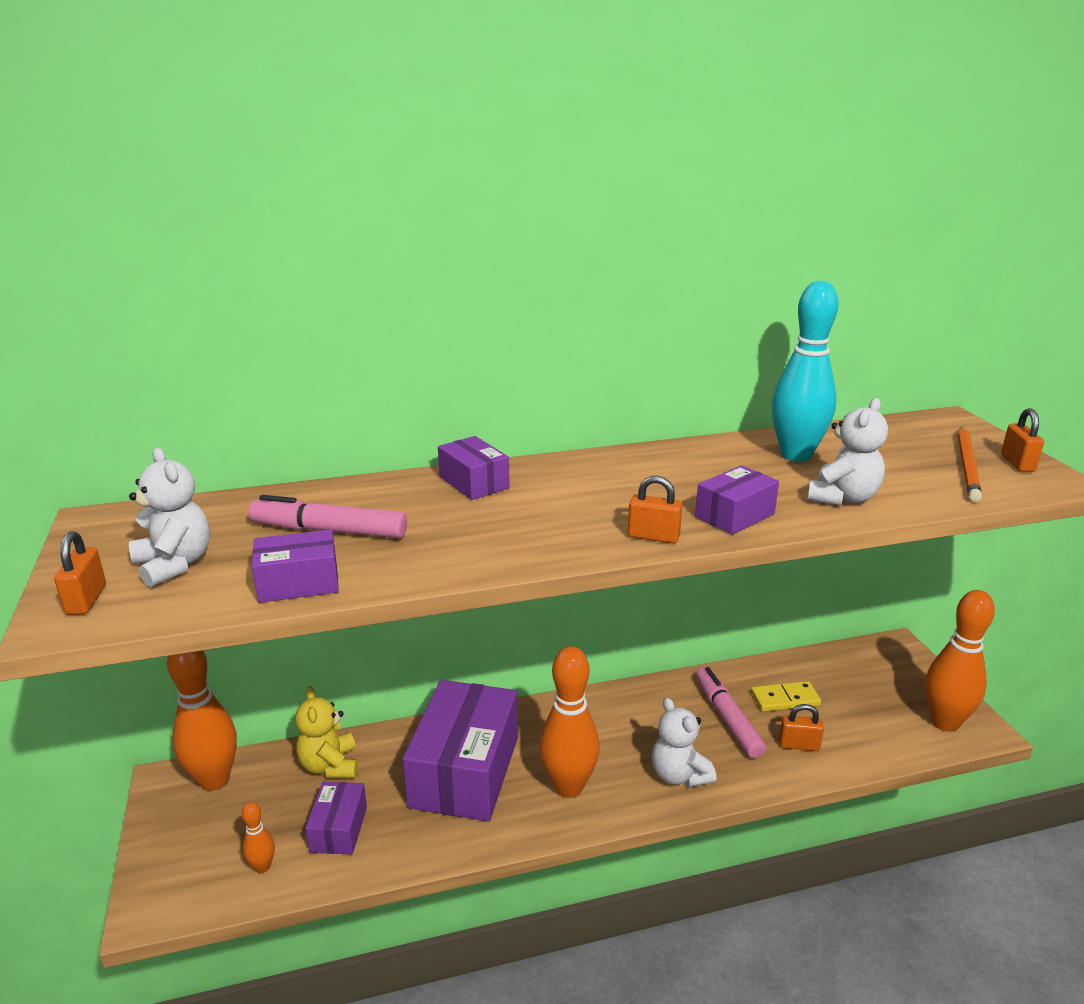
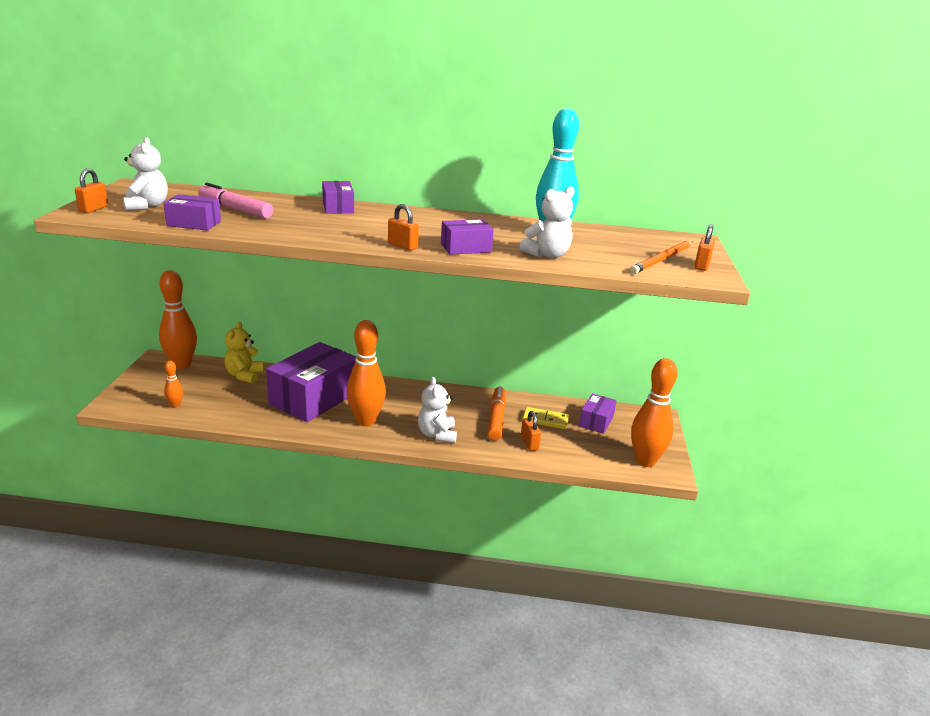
camera: 20 degrees right, 0 degrees up
(339, 829) = (225, 402): purple box -> purple box (596, 421)
(727, 718) = (496, 418): pink marker -> orange marker
(798, 745) = (529, 443): orange padlock -> orange padlock turned 45 degrees clockwise

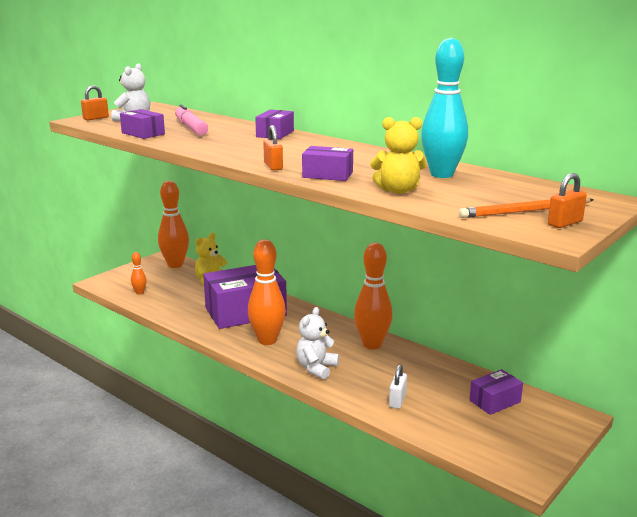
camera: 35 degrees right, 5 degrees down
(496, 418) = (389, 370): orange marker -> none
(529, 443) = (397, 400): orange padlock -> white padlock
(545, 420) = (438, 385): yellow domino -> none
(547, 255) = (398, 190): white teddy bear -> yellow teddy bear
(645, 461) = (509, 455): orange bowling pin -> orange bowling pin (372, 344)

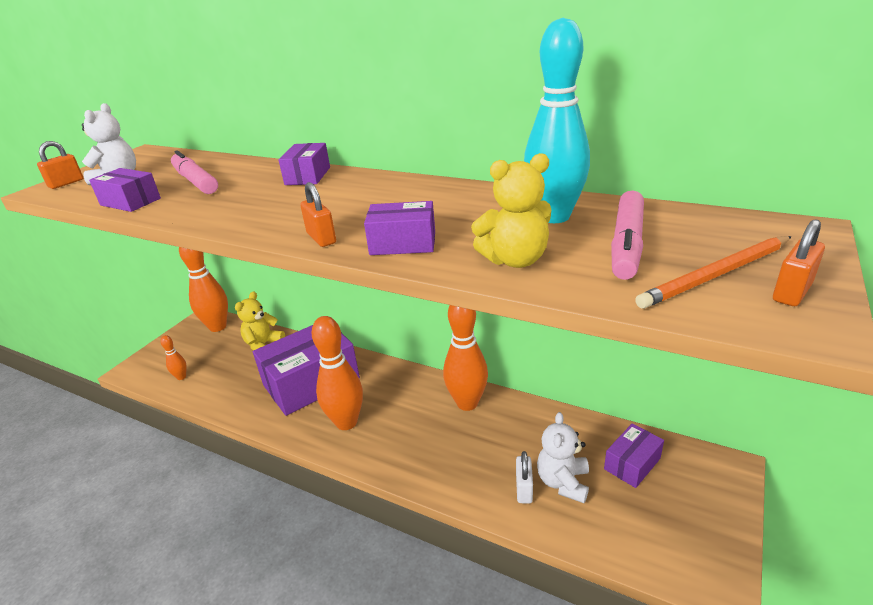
camera: 10 degrees left, 10 degrees up
(316, 368) = (414, 456): white teddy bear -> white teddy bear (563, 482)
(480, 192) = (627, 244): none -> pink marker

